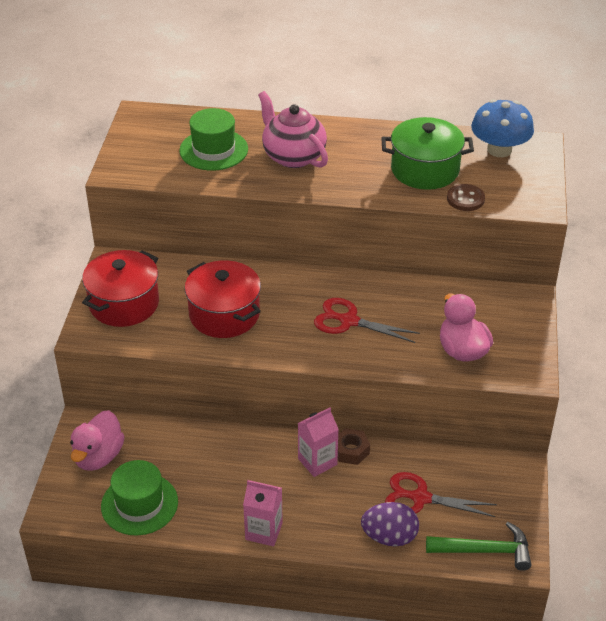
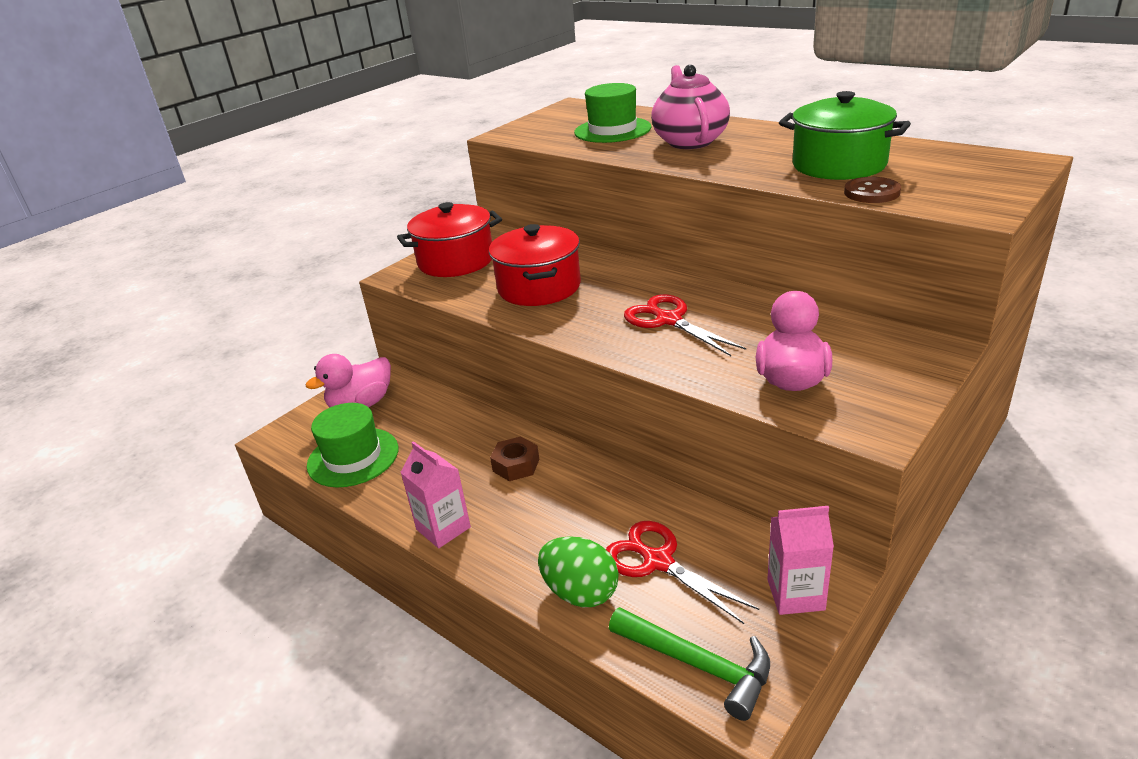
camera: 35 degrees right, 10 degrees down
(317, 461) = (566, 478): pink carton -> pink carton (795, 594)
(351, 450) = (614, 479): brown nut -> brown nut (516, 465)
(389, 537) = (580, 592): purple egg -> green egg
(499, 150) = (960, 160): blue mushroom -> none

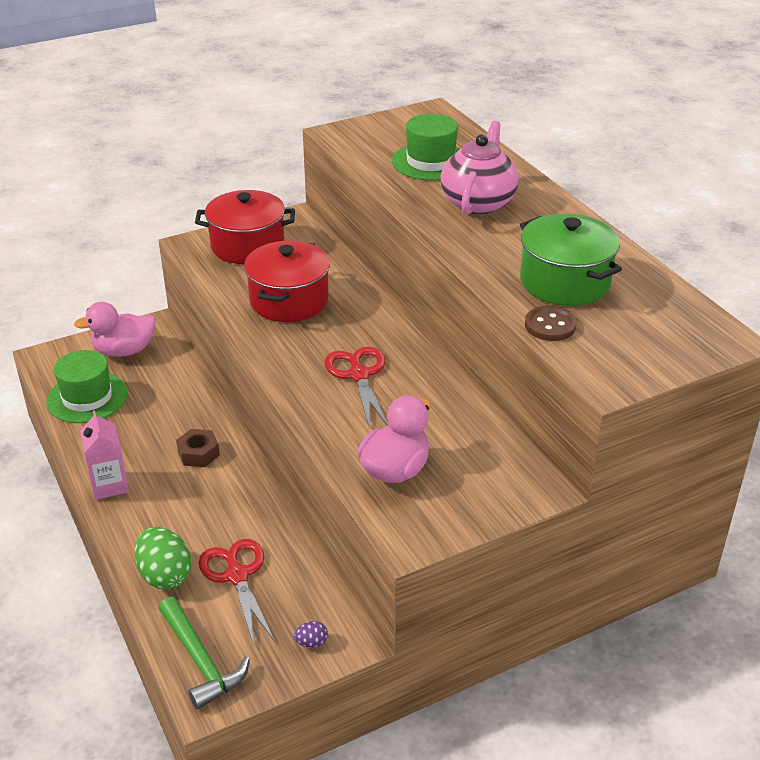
camera: 20 degrees right, 5 degrees up
(795, 594) = (311, 642): pink carton -> purple egg

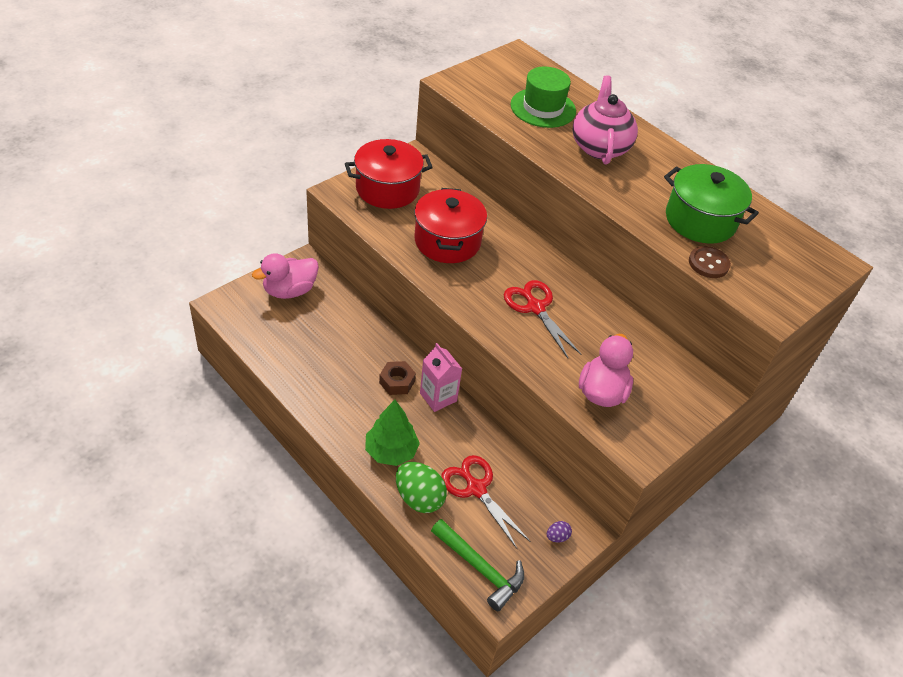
camera: 20 degrees left, 10 degrees up
(87, 397) = (278, 341): green hat -> none
(109, 485) = (336, 422): pink carton -> pink carton (438, 397)
(156, 522) = (391, 451): none -> green tree

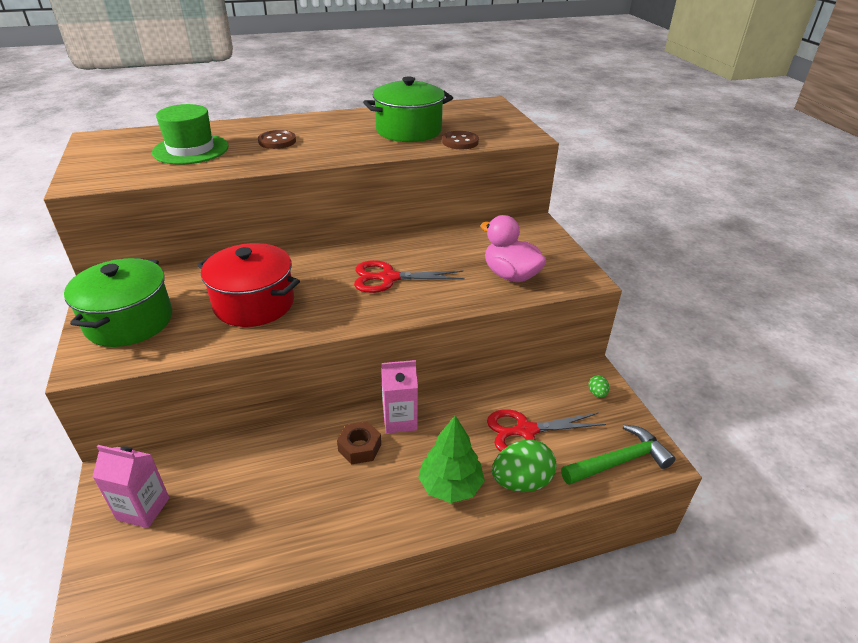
camera: 60 degrees left, 10 degrees down
(289, 290) = (143, 509): pink duck -> pink carton
(387, 189) = (129, 321): red pot -> green pot
(557, 537) = (597, 393): purple egg -> green egg
(599, 147) = (277, 141): pink teapot -> brown button

